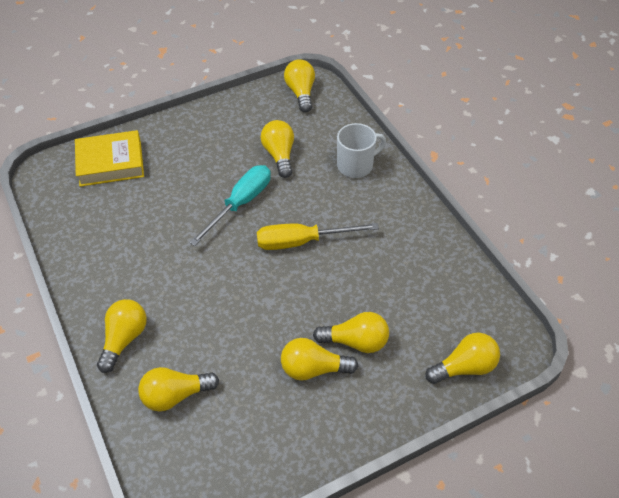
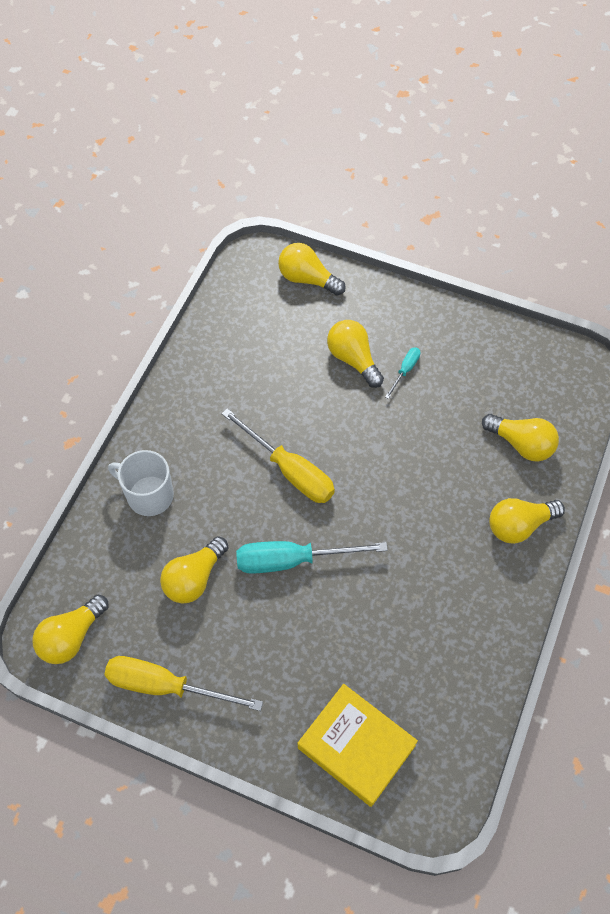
camera: 130 degrees left, 10 degrees up
(232, 112) = (165, 686): none -> yellow screwdriver
(313, 369) = (405, 370): yellow light bulb -> turquoise screwdriver

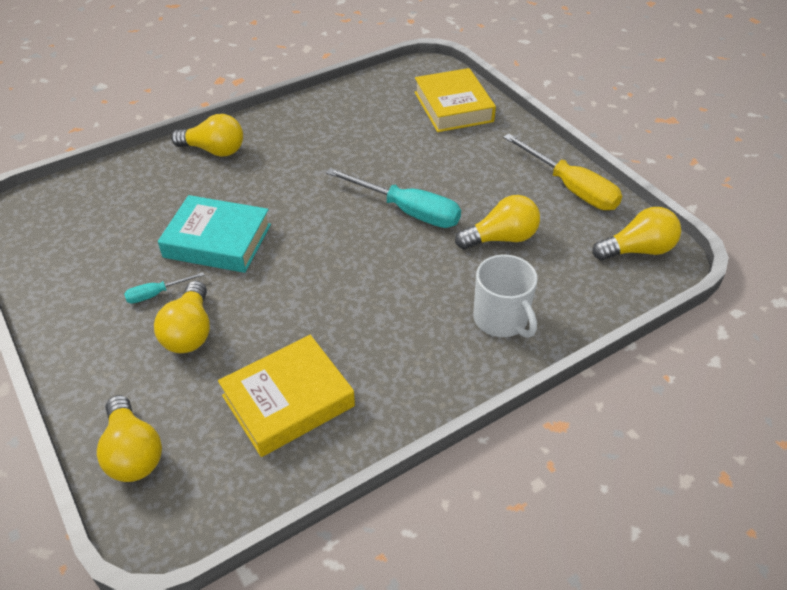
camera: 145 degrees left, 15 degrees down
(248, 354) = (288, 401): none -> yellow book
(289, 470) = (350, 271): yellow screwdriver -> none
(412, 436) = (217, 241): none -> turquoise book
(521, 444) = (142, 192): yellow light bulb -> none

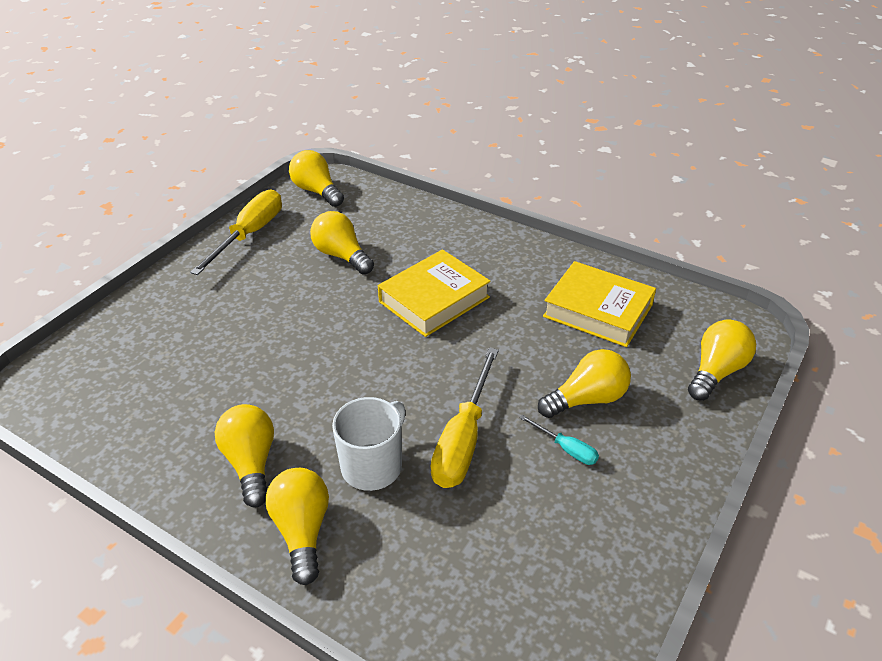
camera: 115 degrees left, 5 degrees down
(217, 241) = (463, 439): turquoise book -> yellow screwdriver
(286, 141) = (251, 463): none -> yellow light bulb
(407, 211) = (335, 319): turquoise screwdriver -> none
(453, 107) = (126, 340): yellow book -> yellow book (434, 299)
(501, 319) = (436, 235): white mug -> white mug (373, 465)

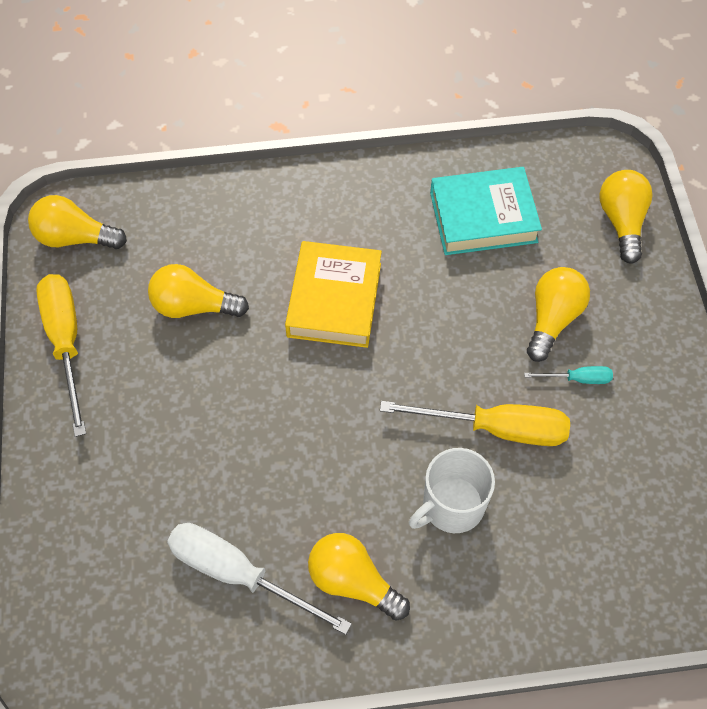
camera: 40 degrees left, 20 degrees up
(189, 408) = (238, 574): none -> white screwdriver
(302, 531) = (457, 604): yellow light bulb -> none
(373, 465) = (451, 506): white mug -> white mug turned 120 degrees counterclockwise
(463, 439) = (496, 428): yellow screwdriver -> yellow screwdriver turned 60 degrees counterclockwise
(598, 310) = (483, 217): yellow book -> turquoise book

